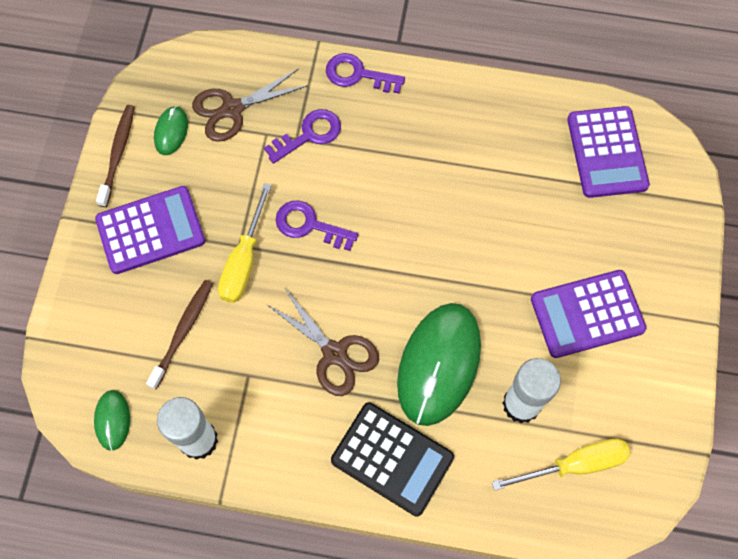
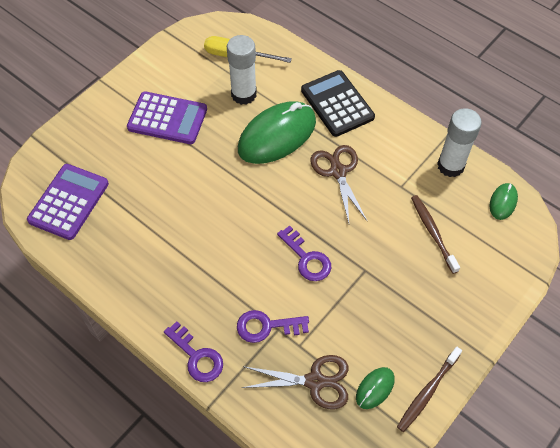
camera: 150 degrees left, 10 degrees down
(150, 230) = (426, 314): purple calculator -> none
(183, 332) = (433, 232): brown toothbrush -> brown toothbrush turned 105 degrees clockwise
(244, 260) = (367, 258): yellow screwdriver -> none

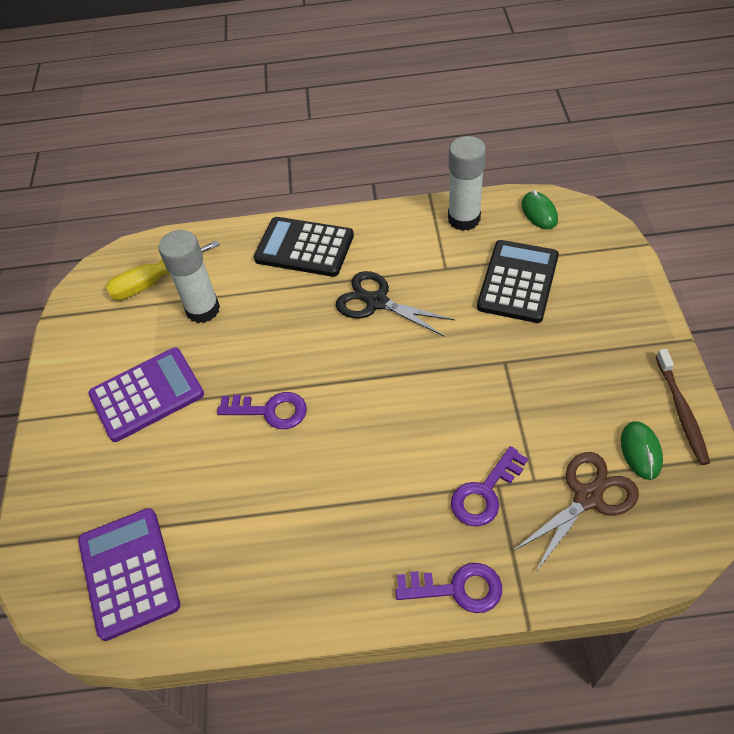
camera: 40 degrees left, 5 degrees down
(277, 135) = (281, 318): green mouse -> none
(307, 258) = (443, 398): purple key -> purple key (270, 411)
(338, 171) = (376, 302): brown scissors -> black scissors
(433, 232) = (518, 282): brown toothbrush -> black calculator

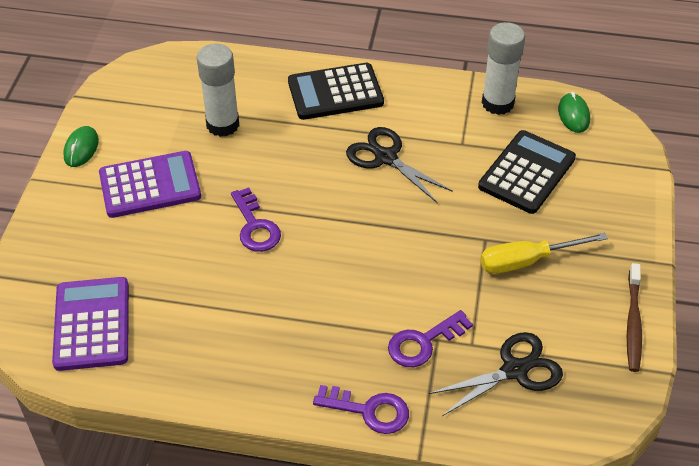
camera: 10 degrees right, 5 degrees down
(154, 282) = (185, 89): yellow screwdriver -> yellow screwdriver (527, 261)
(270, 411) = (255, 226): purple key -> purple key turned 45 degrees clockwise
(304, 247) = (335, 92): black calculator -> black calculator turned 45 degrees counterclockwise
(588, 497) = (515, 370): brown scissors -> black scissors
(640, 451) = (580, 346): green mouse -> green mouse (81, 148)

